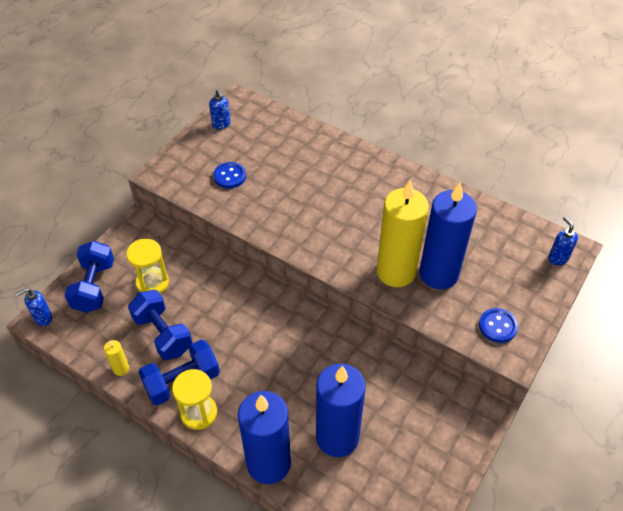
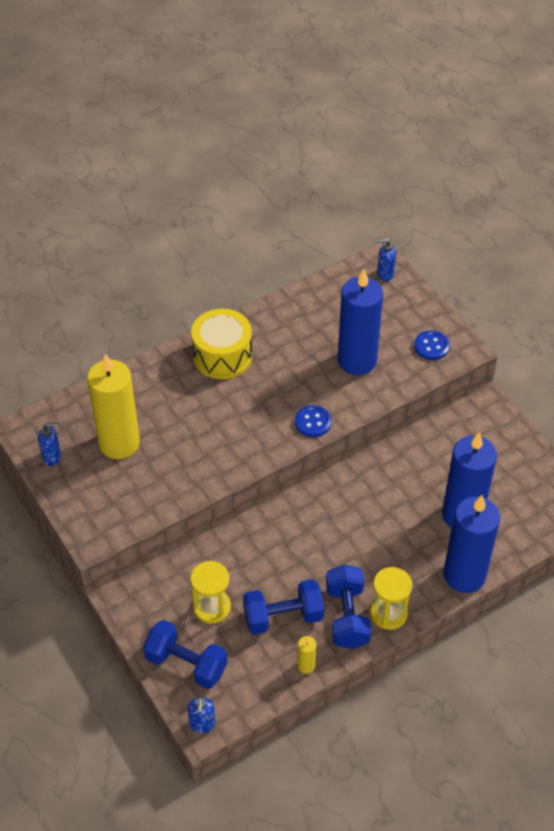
camera: 65 degrees left, 0 degrees up
(229, 176) = (137, 475): blue button -> blue button (313, 422)
(380, 181) = (222, 356): none -> yellow drum
(396, 272) = (338, 390): yellow candle -> yellow candle (119, 443)

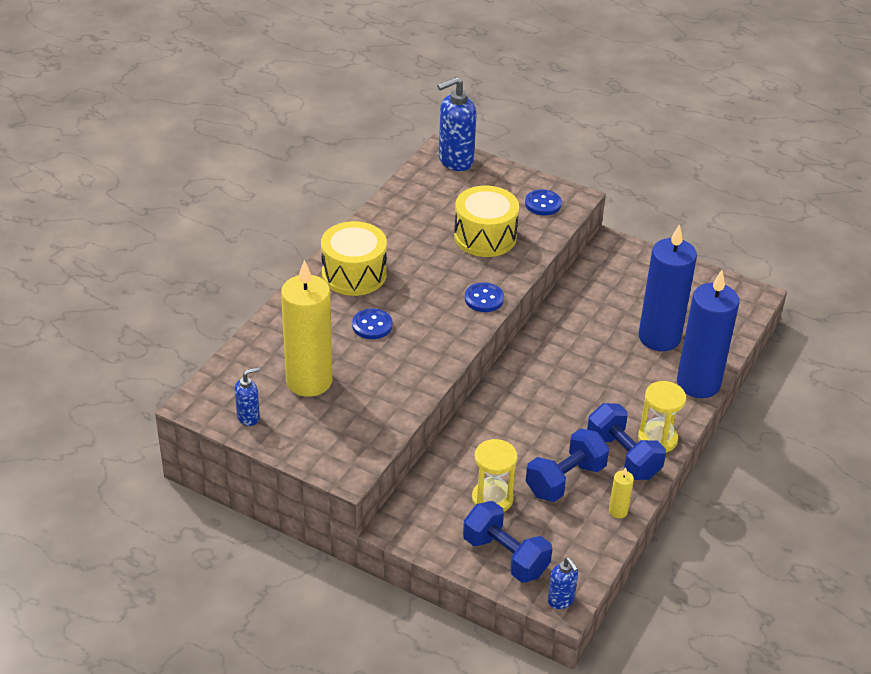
camera: 30 degrees left, 10 degrees down
(186, 664) = (505, 556): blue dumbbell -> blue dumbbell turned 45 degrees clockwise
(203, 411) = (372, 325): none -> blue button
(357, 361) = (485, 237): blue candle -> yellow drum
(385, 274) = (455, 161): blue soap dispenser -> blue soap dispenser, size x1.87

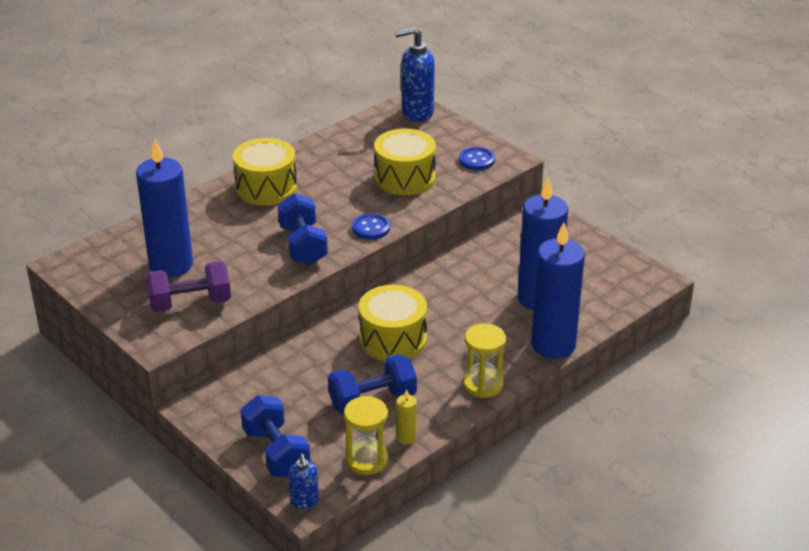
camera: 20 degrees right, 5 degrees down
(248, 417) = (100, 283): blue soap dispenser -> none
(309, 381) = (171, 265): yellow candle -> blue candle
(354, 420) = (190, 303): none -> purple dumbbell
(372, 325) = (255, 231): blue button -> none
(492, 499) = (294, 402): yellow hourglass -> yellow hourglass (367, 460)
(548, 410) = (393, 339): none -> yellow drum
(623, 456) = (440, 392): blue dumbbell -> blue dumbbell (303, 245)

